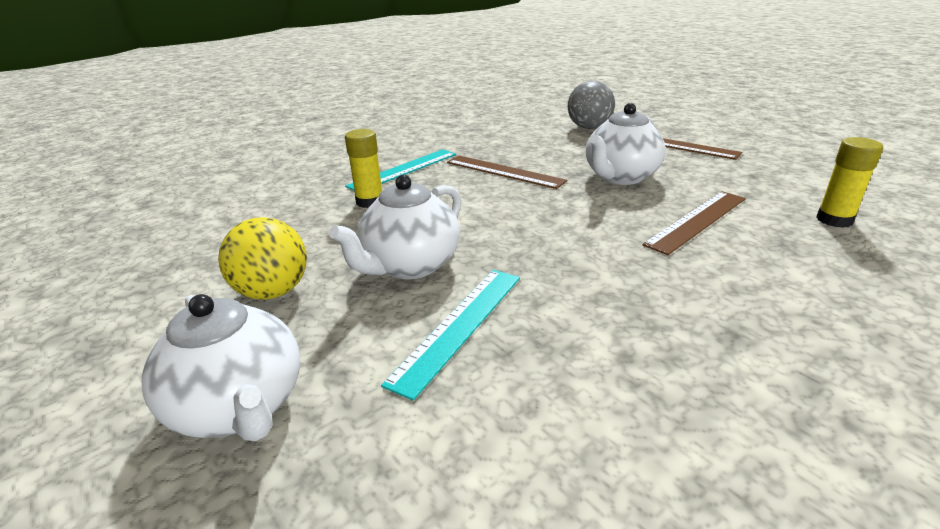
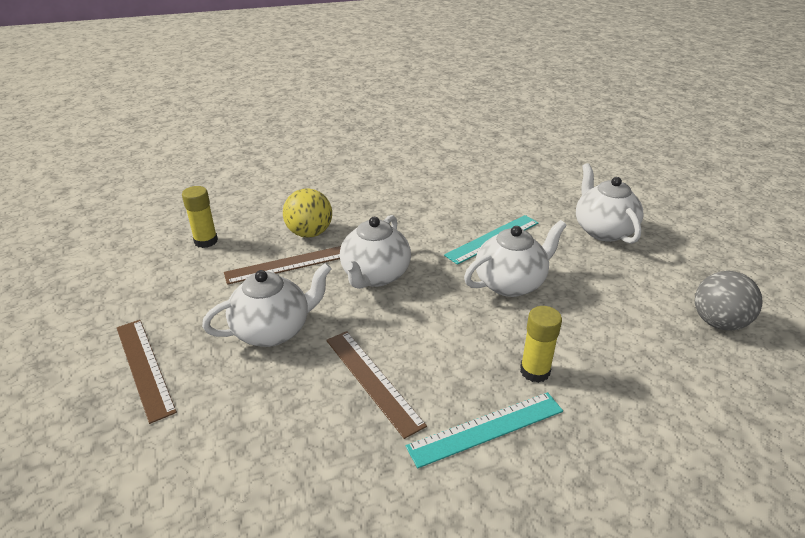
camera: 160 degrees left, 5 degrees up
(273, 292) = (607, 287): yellow ball -> yellow ball (309, 233)
(583, 234) = (375, 276): none -> white teapot
(589, 127) = (169, 461): grey ball -> grey ball (718, 322)

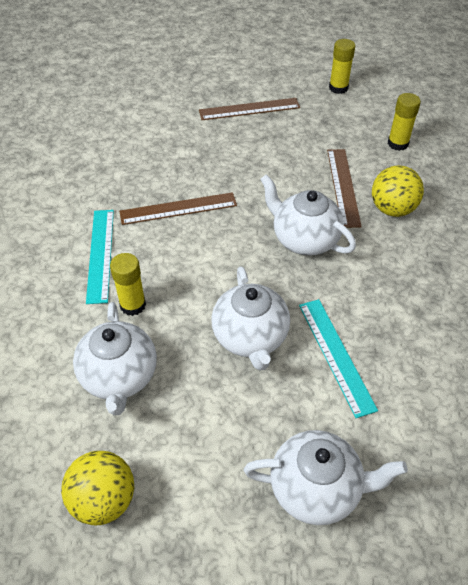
camera: 110 degrees right, 15 degrees up
(93, 296) = (338, 88): none -> yellow glue stick
(273, 330) = (258, 168): white teapot -> white teapot (119, 377)
(718, 322) = (104, 500): grey ball -> yellow ball

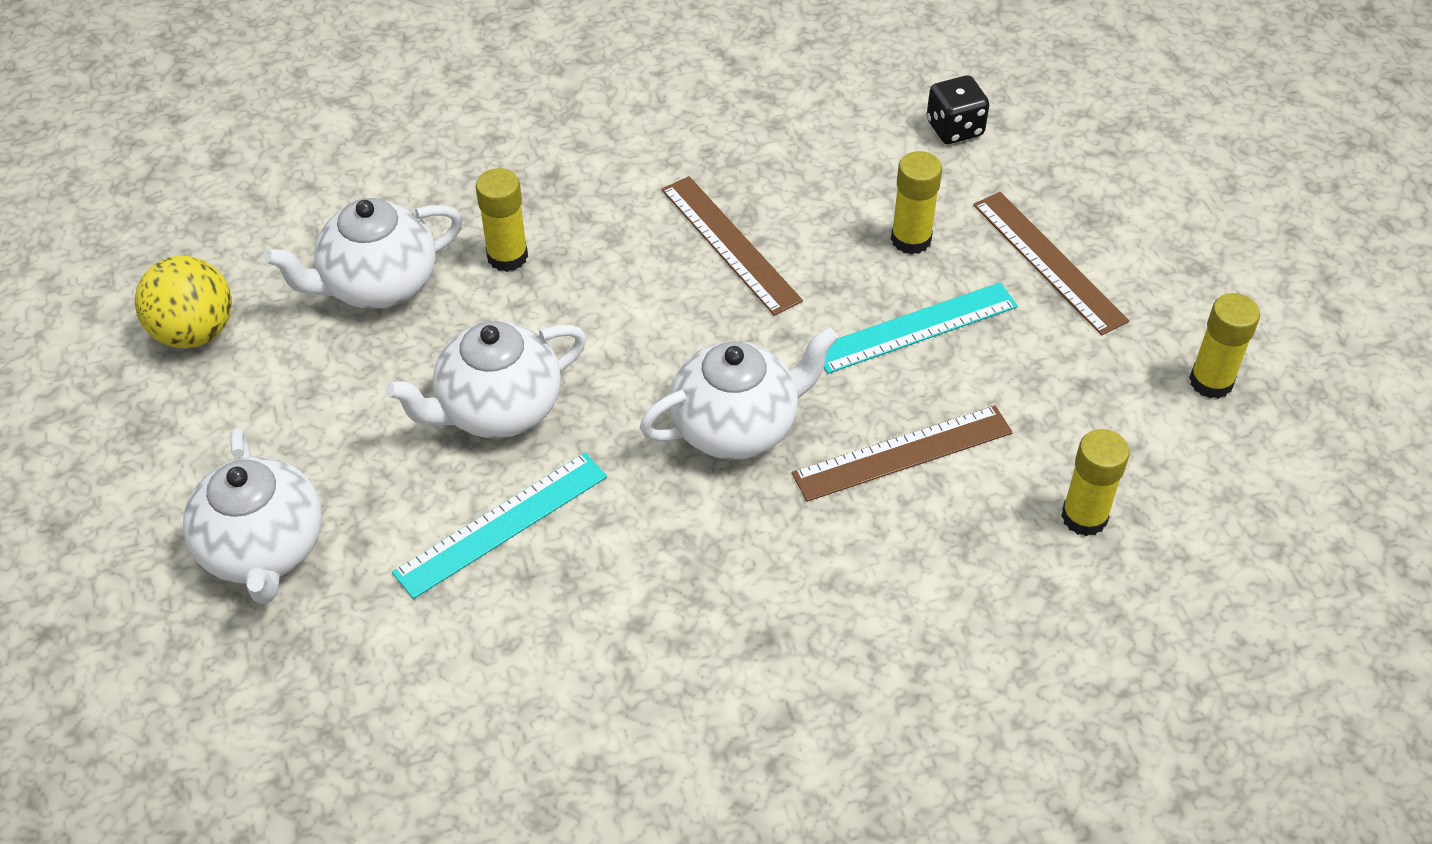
camera: 70 degrees right, 0 degrees up
(100, 254) = (589, 188): turquoise ruler -> turquoise ruler (915, 328)
(148, 111) = (954, 128): none -> black dice
(212, 145) = (911, 239): none -> yellow glue stick
(304, 239) = (737, 426): white teapot -> white teapot turned 45 degrees clockwise
(392, 209) = (879, 541): yellow ball -> none

